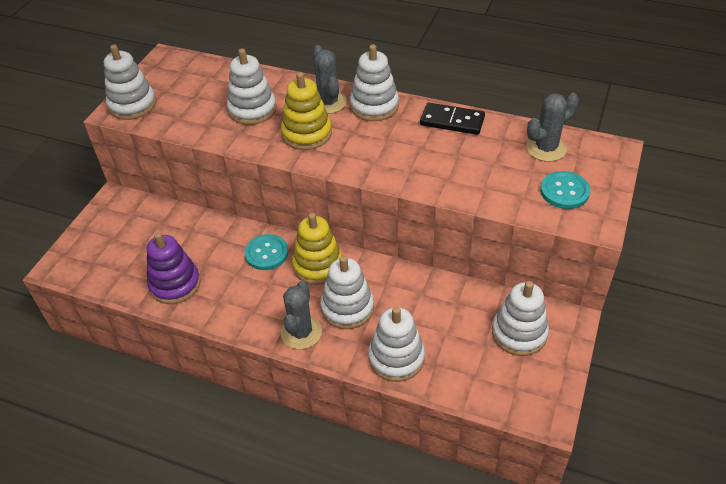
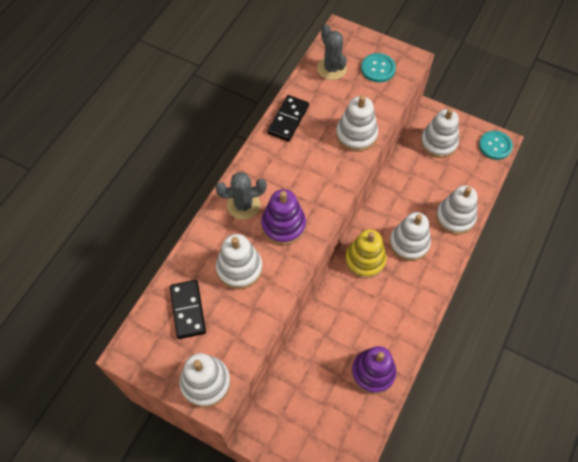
camera: 85 degrees left, 15 degrees up
(206, 84) = (187, 310): none -> black domino
(266, 253) = (347, 298): turquoise button -> turquoise button (495, 146)
(301, 332) = (429, 276): grey cactus -> none
(307, 134) = (283, 225): yellow stacking toy -> purple stacking toy
(374, 106) = (256, 170): white stacking toy -> white stacking toy (356, 135)

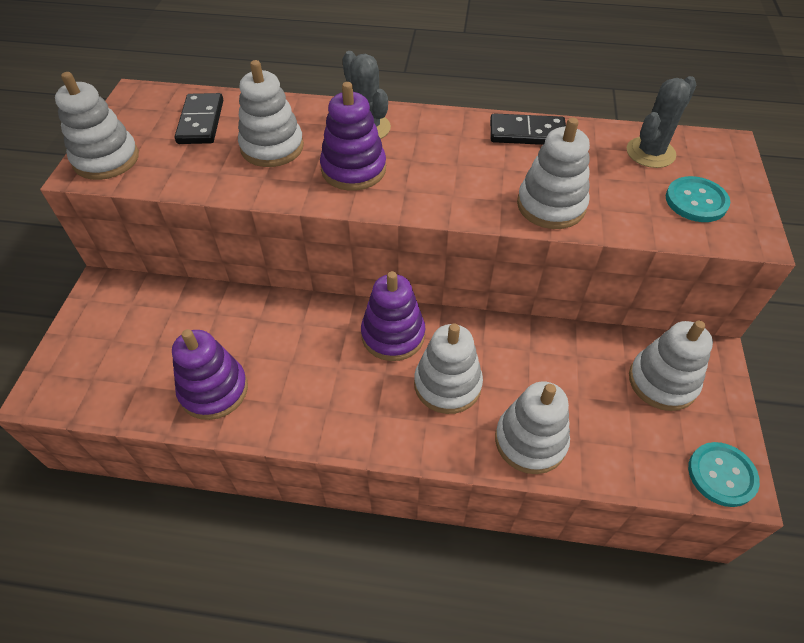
camera: 70 degrees right, 10 degrees down
(187, 310) = (201, 122): black domino -> black domino turned 60 degrees counterclockwise
(365, 260) = (393, 335): yellow stacking toy -> purple stacking toy

